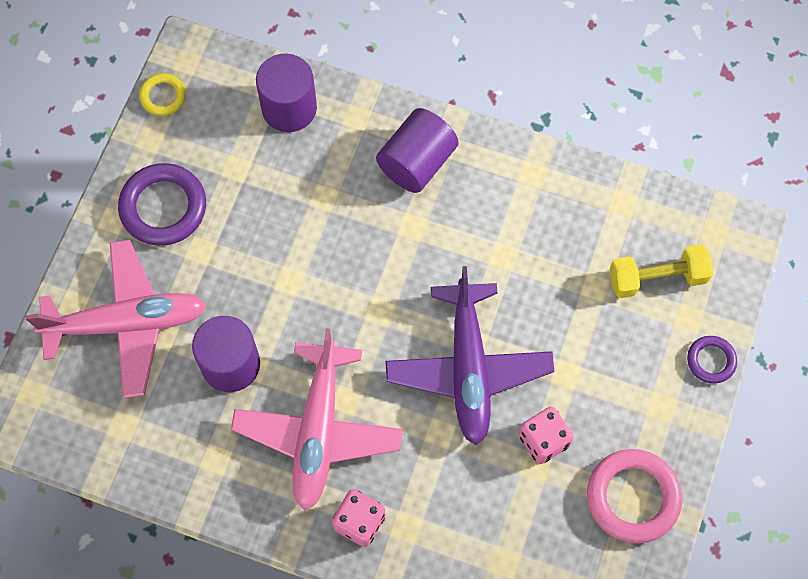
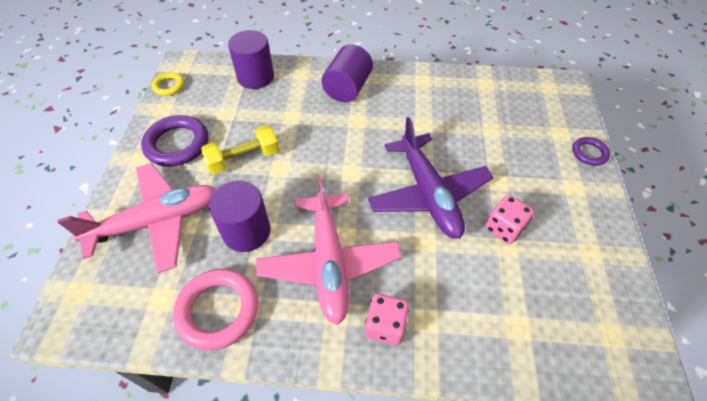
camera: 15 degrees left, 15 degrees down
(633, 497) = (589, 251): pink ring -> pink ring (218, 310)
(657, 278) = (528, 116): yellow dumbbell -> yellow dumbbell (244, 159)

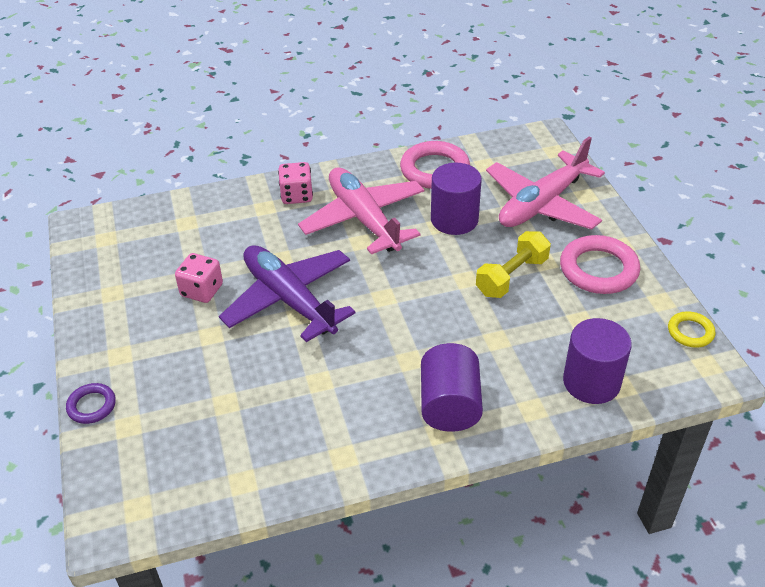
camera: 160 degrees right, 10 degrees down
(177, 144) = (598, 269): purple ring -> pink ring

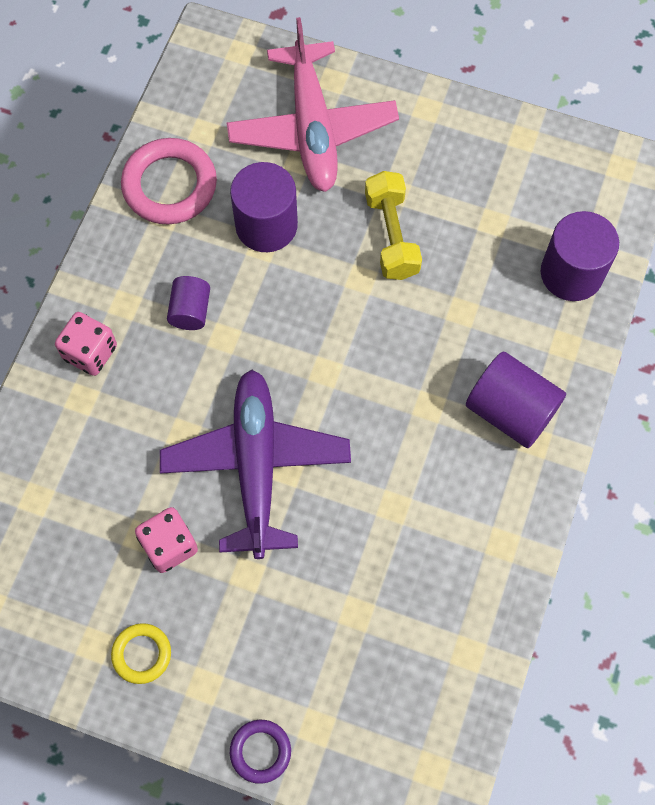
camera: 55 degrees left, 25 degrees up
(289, 300) = (256, 465): purple plane -> purple plane turned 90 degrees clockwise
(363, 219) = (190, 311): pink plane -> purple cylinder
(598, 269) = (443, 154): pink ring -> none
(690, 332) = (576, 147): yellow ring -> yellow ring (142, 654)

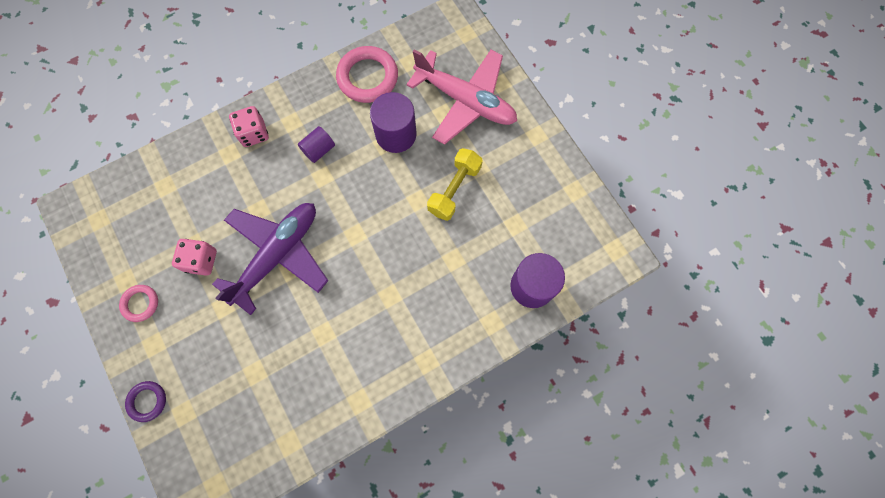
camera: 40 degrees right, 5 degrees up
(142, 654) = (140, 303): yellow ring -> pink ring
(312, 129) = (466, 101): pink plane -> pink plane turned 90 degrees counterclockwise
(510, 411) = (429, 334): purple cylinder -> none

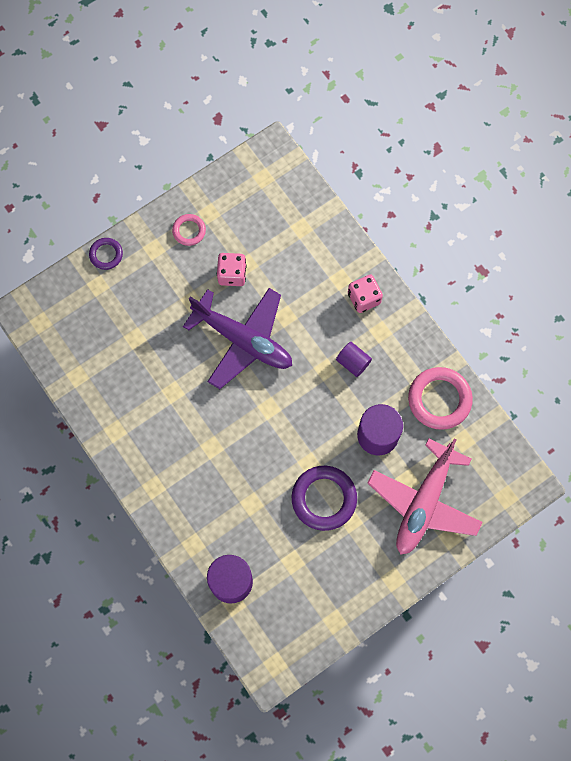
camera: 85 degrees right, 0 degrees up
(454, 189) = (324, 499): yellow dumbbell -> purple ring

